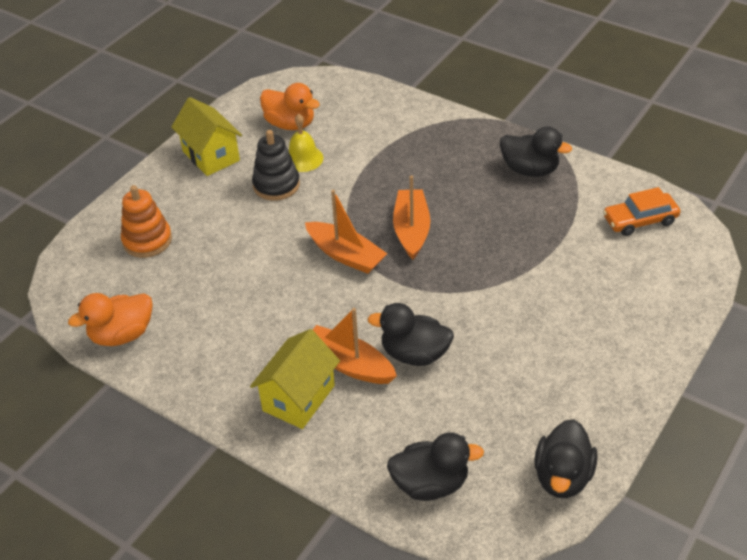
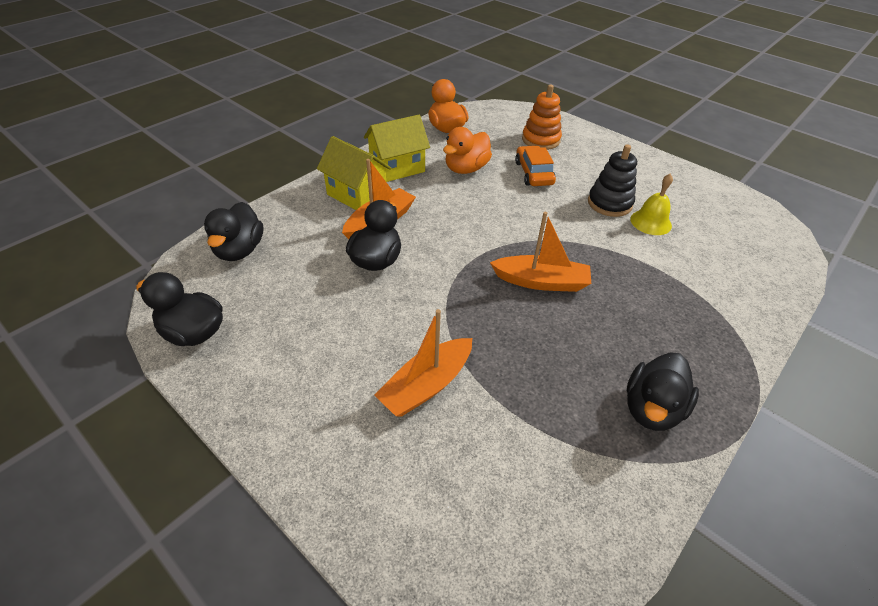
camera: 95 degrees right, 0 degrees up
(211, 156) = (648, 172): yellow house -> yellow house (397, 168)
(290, 124) = (705, 219): orange duck -> orange duck (466, 169)
(346, 255) = (510, 234): orange boat -> orange boat (426, 385)
(640, 220) = (544, 523): orange car -> orange car (533, 173)

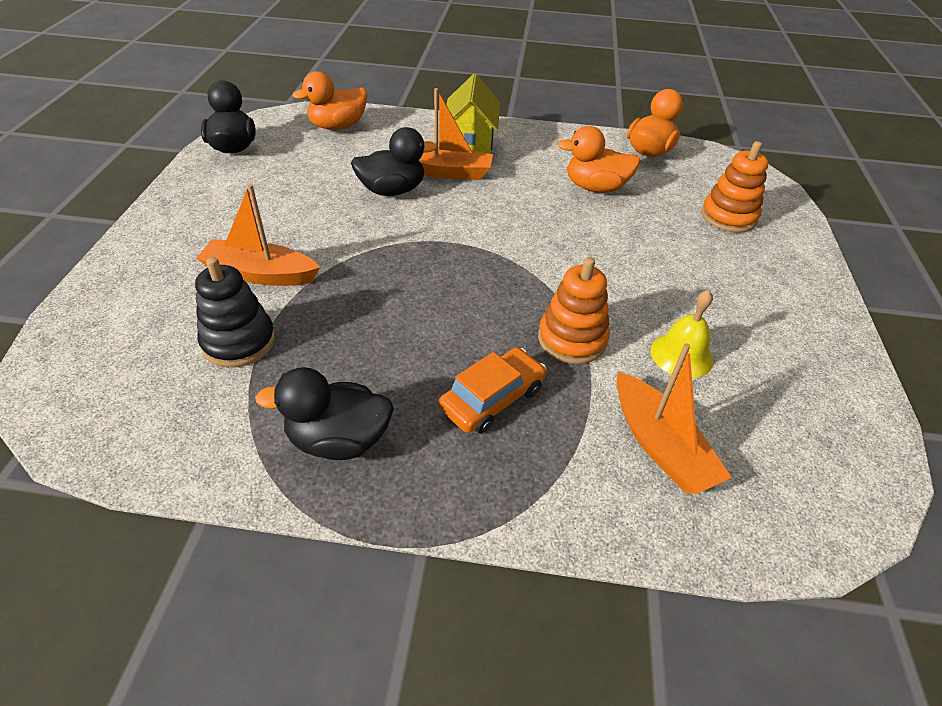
camera: 55 degrees right, 0 degrees up
(239, 250) = (337, 126): black duck -> orange duck
(397, 168) = (539, 150): yellow house -> none
(533, 173) = (652, 233): orange car -> orange car (492, 399)
(541, 281) = (466, 297): orange boat -> orange boat (660, 445)
(609, 203) = (673, 308): black stacking toy -> black stacking toy (239, 342)
(613, 255) = (572, 339): none -> orange stacking toy

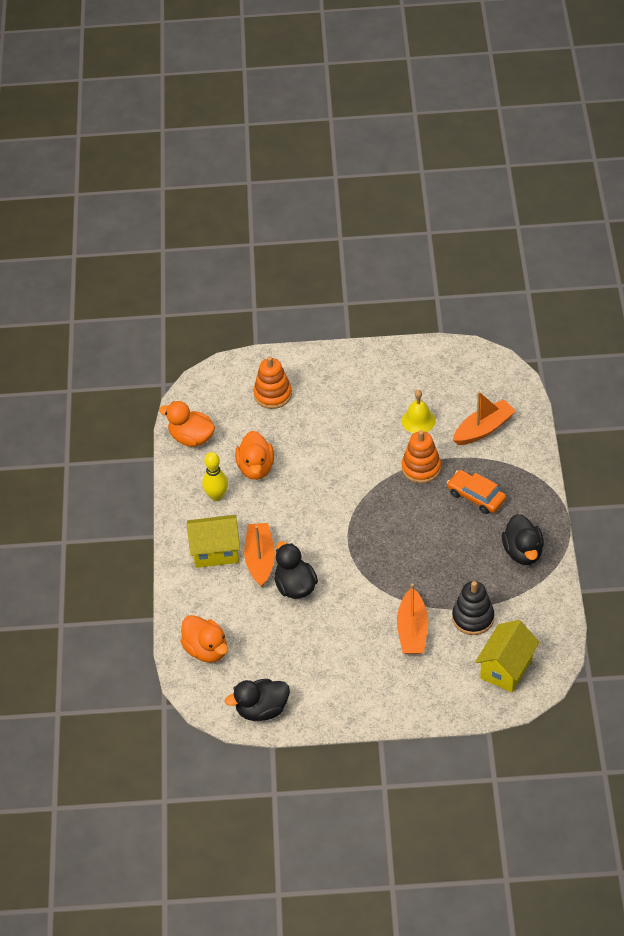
camera: 95 degrees left, 5 degrees up
(115, 362) = (506, 668): none -> yellow house
(554, 156) = (216, 496): none -> yellow bowling pin

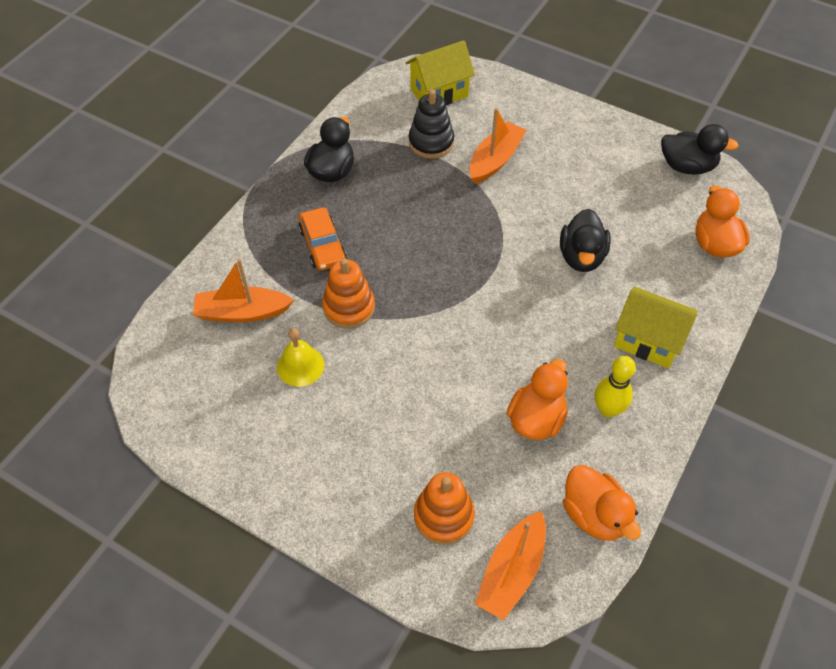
camera: 150 degrees left, 5 degrees up
(260, 559) = (601, 305): orange boat -> orange boat (512, 571)

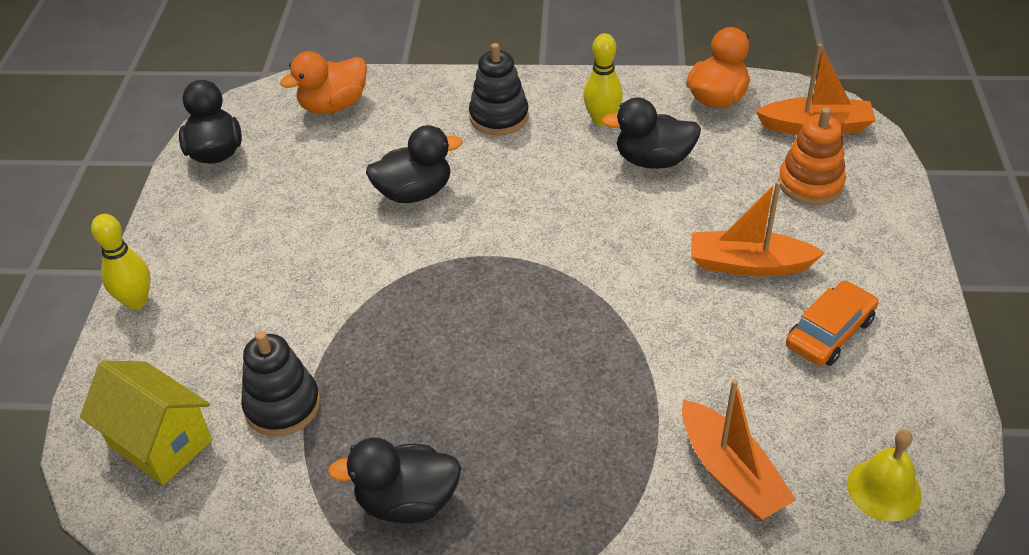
camera: 115 degrees left, 10 degrees down
(300, 366) = (753, 369): yellow bell -> yellow bell (884, 489)
(322, 245) = (557, 441): orange car -> orange car (829, 332)
(349, 307) = (635, 363): orange stacking toy -> none
(495, 160) = (286, 322): orange boat -> orange boat (748, 264)
(536, 419) = (653, 160): orange duck -> black duck
(554, 103) = (136, 301): none -> yellow bowling pin
(648, 341) = (499, 117): yellow house -> black stacking toy

